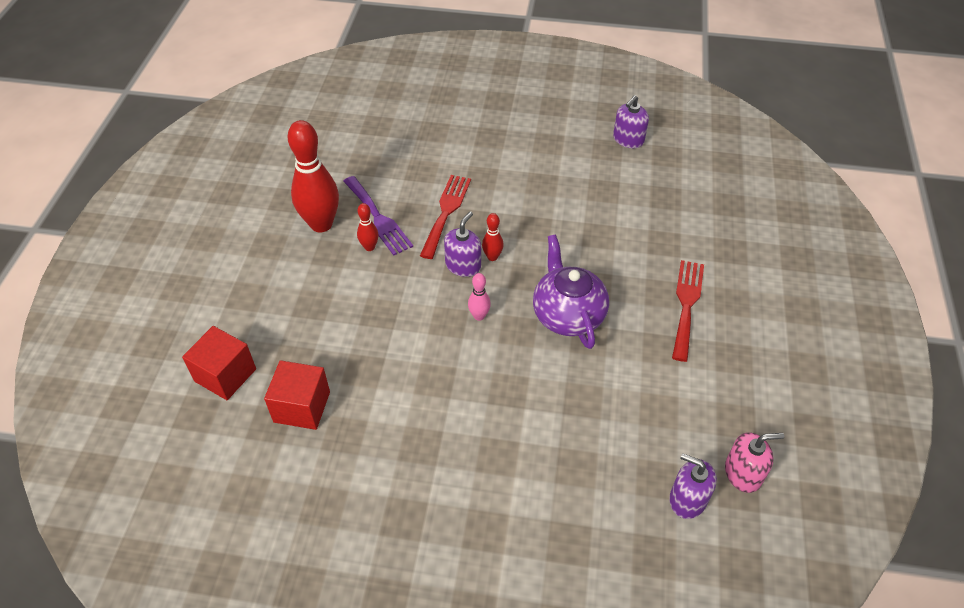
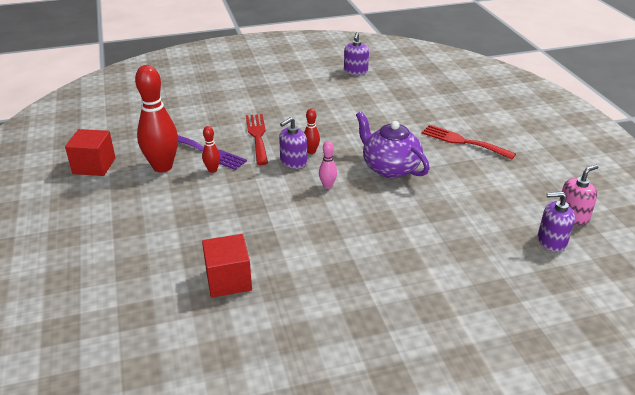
camera: 25 degrees left, 15 degrees down
(225, 375) = (145, 281): red cube -> red cube (94, 166)
(463, 265) = (293, 161): purple soap dispenser -> purple soap dispenser turned 135 degrees counterclockwise
(686, 305) = (463, 141): red fork -> red fork turned 45 degrees counterclockwise

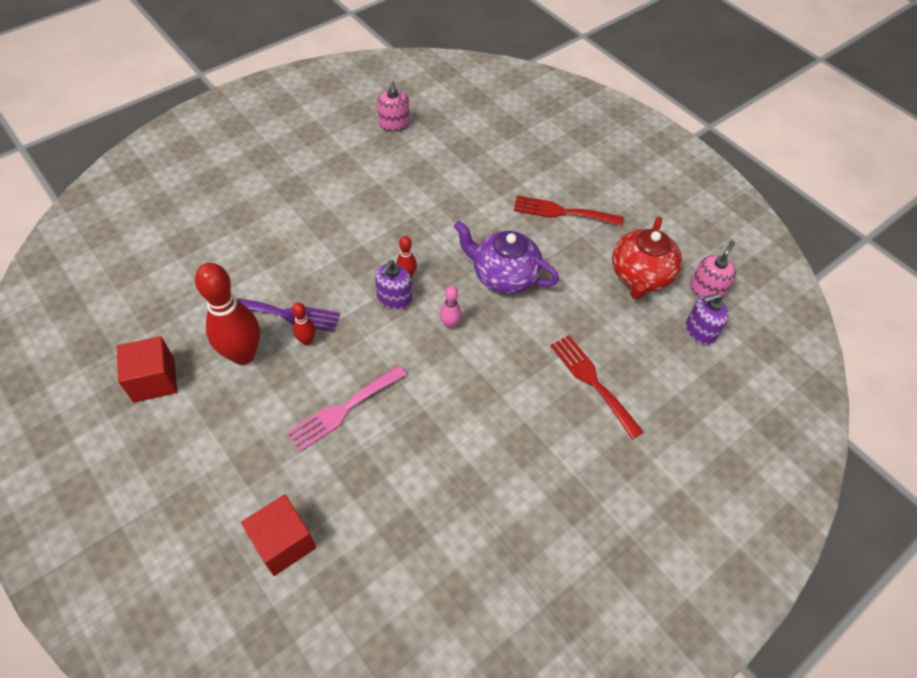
camera: 25 degrees left, 20 degrees up
(212, 214) = (344, 409): none -> pink fork
(228, 280) = (412, 498): red cube -> red cube (283, 542)
(257, 136) = (332, 269): red fork -> red fork (592, 381)
(355, 71) = (394, 124): purple soap dispenser -> pink soap dispenser
(512, 193) = (640, 276): none -> red teapot

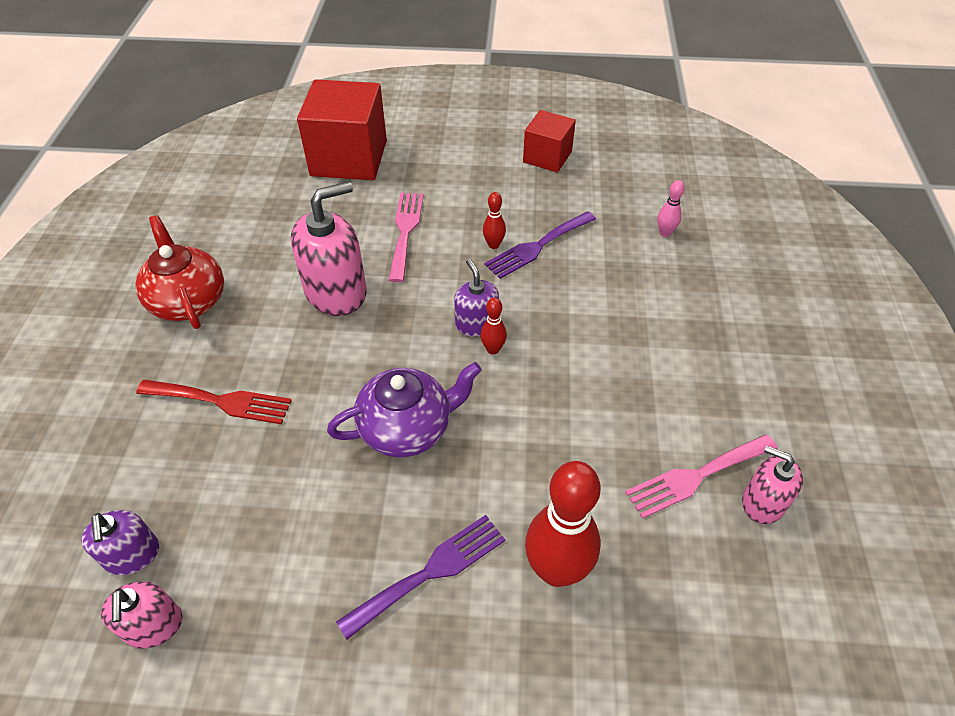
camera: 135 degrees right, 5 degrees down
(243, 354) = (520, 206): red bowling pin -> red bowling pin (556, 570)
(283, 542) = (349, 158): red cube -> red cube, size x1.72
(404, 150) = (696, 476): none -> pink fork
(448, 400) = (336, 292): none -> pink soap dispenser
(450, 324) = (402, 343): pink bowling pin -> pink bowling pin (665, 233)
(562, 212) = (430, 572): red fork -> purple fork
(640, 276) = (256, 566): red teapot -> red teapot (188, 300)
(700, 330) = (132, 555): purple soap dispenser -> purple soap dispenser turned 135 degrees clockwise

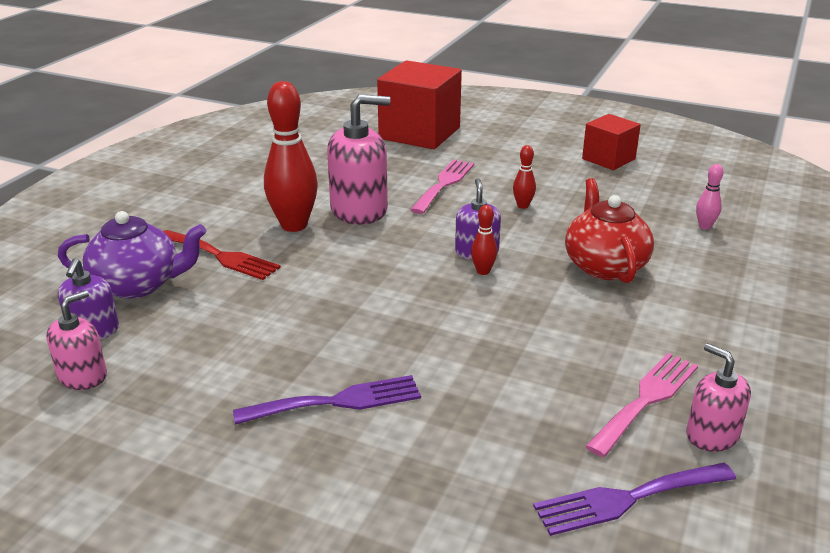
camera: 20 degrees right, 20 degrees down
(153, 625) = (83, 376): pink soap dispenser -> pink soap dispenser turned 150 degrees counterclockwise
(188, 300) = (232, 193): red teapot -> red teapot (604, 266)
(407, 428) = (372, 305): purple teapot -> purple teapot (138, 285)
(537, 246) = (565, 214): purple fork -> purple fork (627, 499)
(556, 570) = (460, 430): red bowling pin -> red bowling pin (294, 225)
(696, 476) = (646, 399): pink fork -> pink fork turned 135 degrees clockwise

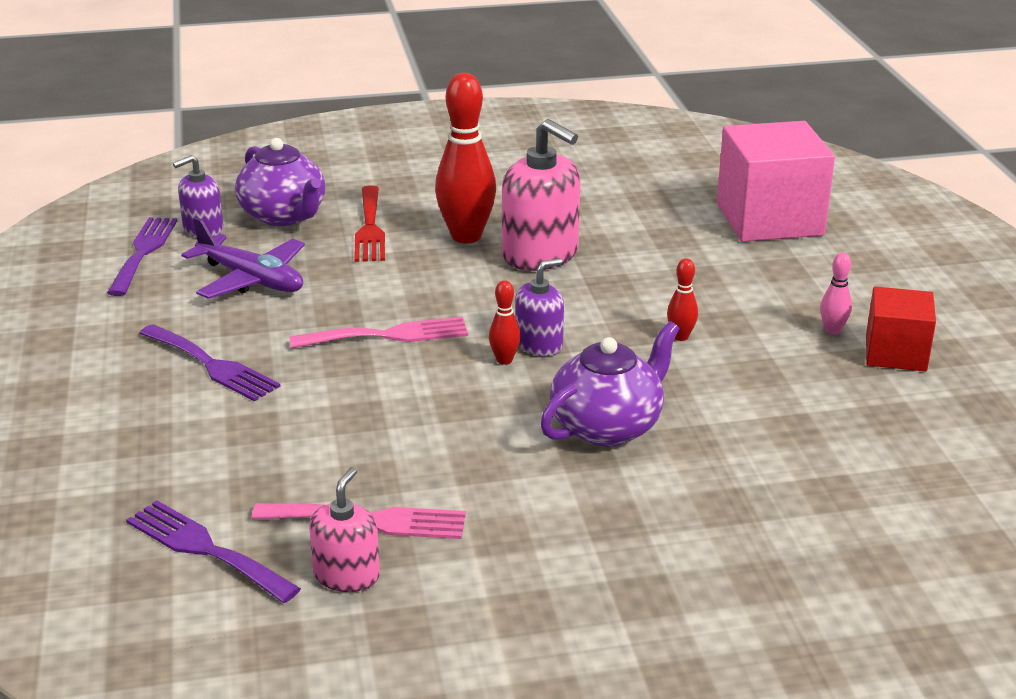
camera: 55 degrees right, 0 degrees up
(83, 376) = (143, 252): pink soap dispenser -> purple fork
(221, 335) = (251, 280): none -> purple plane
(419, 133) = (769, 219): red cube -> pink cube
(444, 184) = (664, 276): pink fork -> pink fork (388, 335)
(604, 266) = (608, 426): red teapot -> purple teapot
(704, 226) = (802, 469): pink bowling pin -> pink bowling pin (832, 330)

